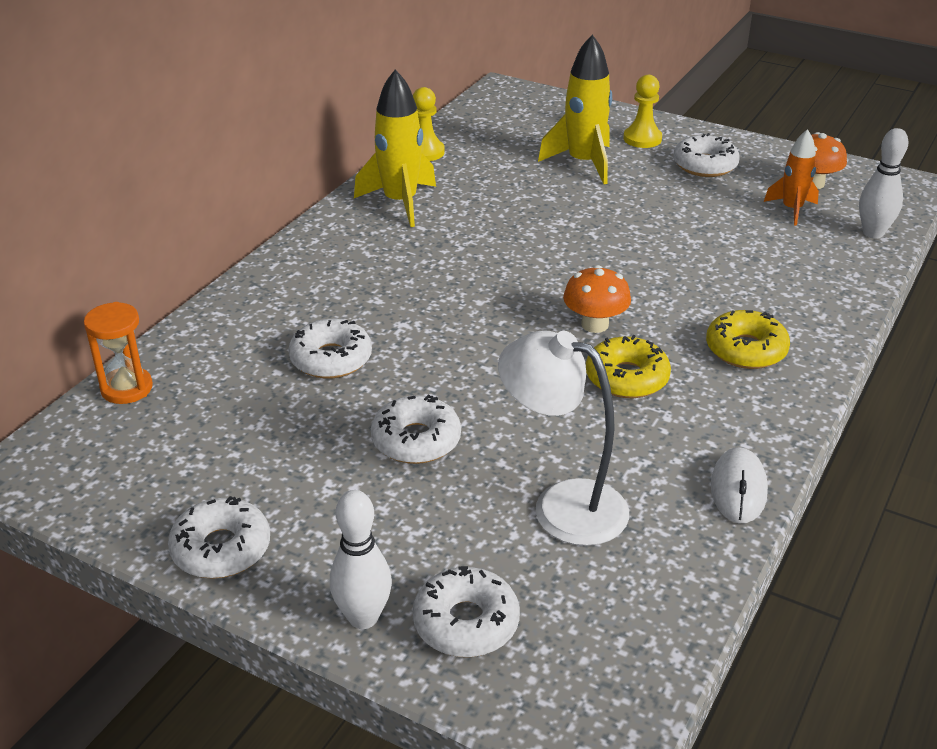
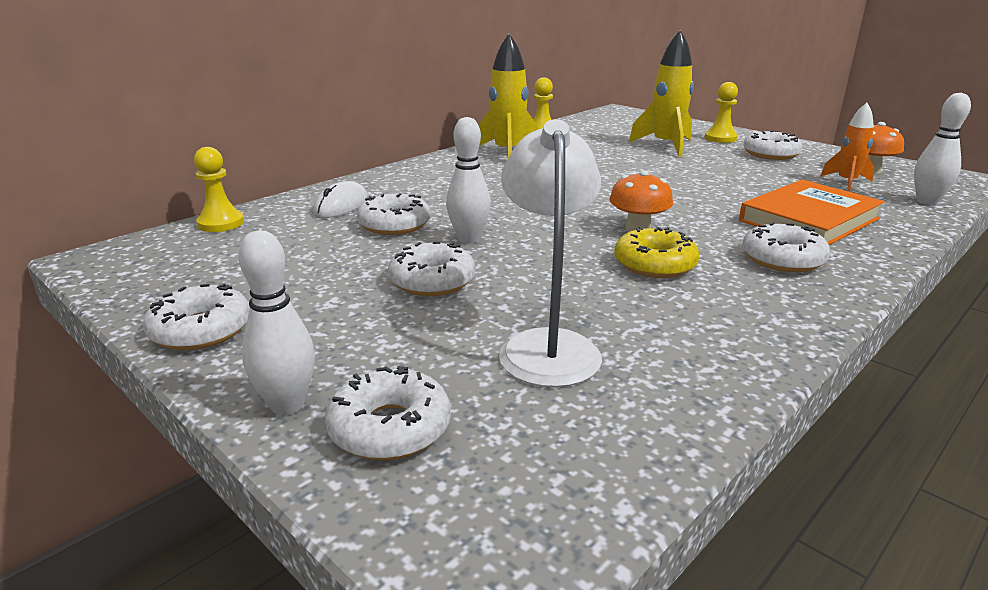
camera: 15 degrees right, 10 degrees down
(127, 388) = (221, 223): orange hourglass -> yellow pawn
(424, 369) = (469, 239): none -> white bowling pin
(562, 505) = (548, 345): white lamp -> white lamp turned 45 degrees clockwise
(738, 489) = (748, 360): white mouse -> white mouse (341, 205)
(746, 350) = (782, 259): yellow donut -> white donut
(762, 282) = (809, 220): none -> orange book

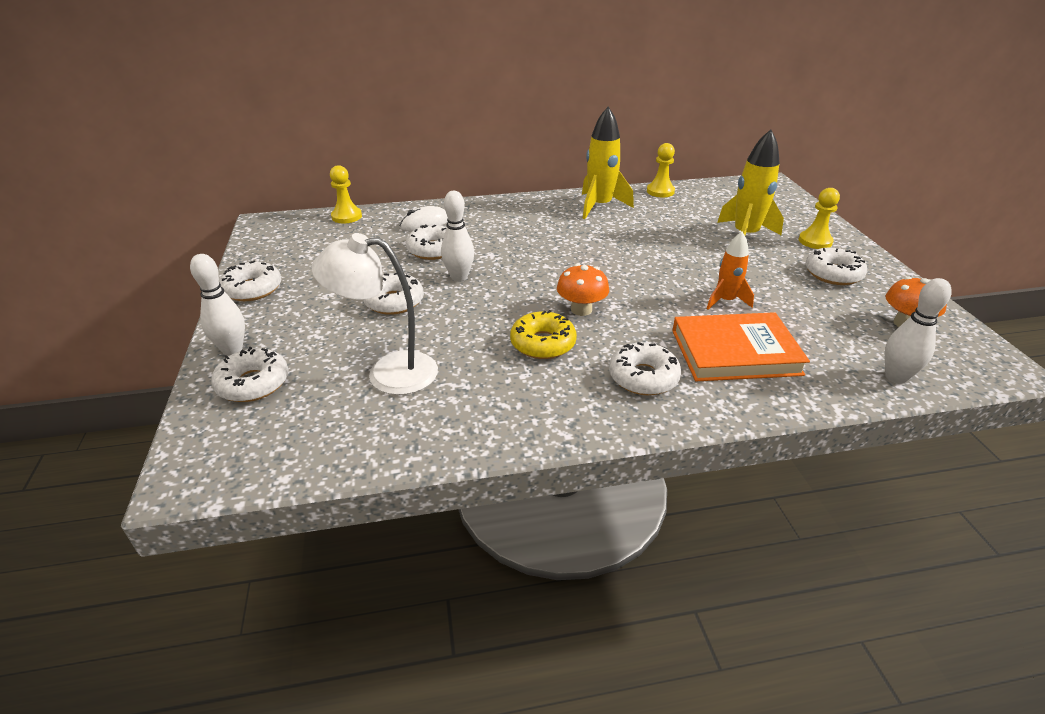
camera: 35 degrees right, 10 degrees up
(548, 345) = (388, 372): white lamp -> white lamp turned 120 degrees counterclockwise
(846, 182) = (851, 328): orange rocket -> orange rocket (725, 301)

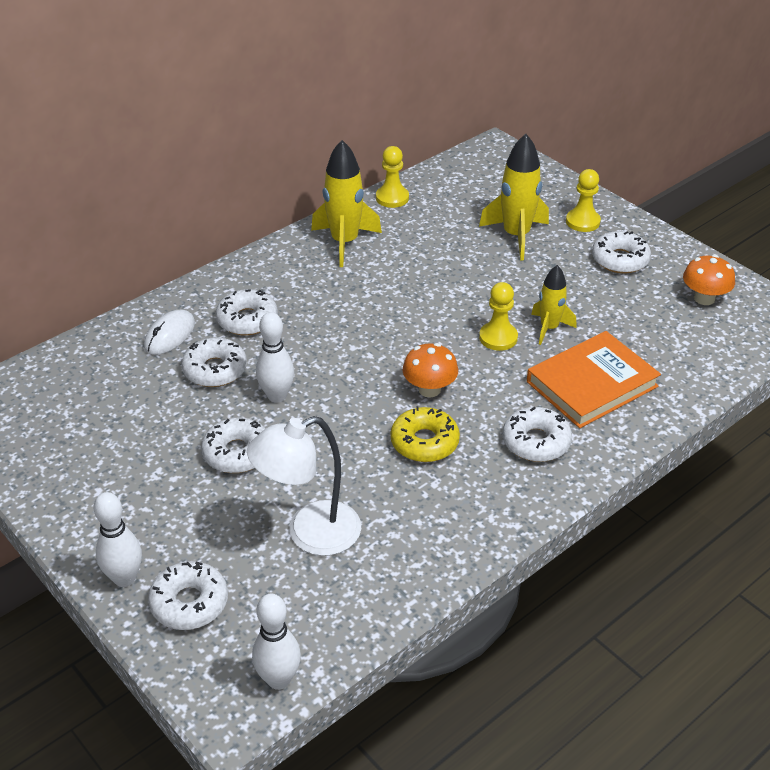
camera: 30 degrees left, 5 degrees up
(252, 289) = (61, 500): white donut -> white donut (247, 320)
(346, 216) = (63, 358): yellow pawn -> yellow pawn (498, 338)
(725, 301) = (549, 328): orange rocket -> yellow rocket
(896, 377) = (723, 360): white bowling pin -> white bowling pin (279, 679)

